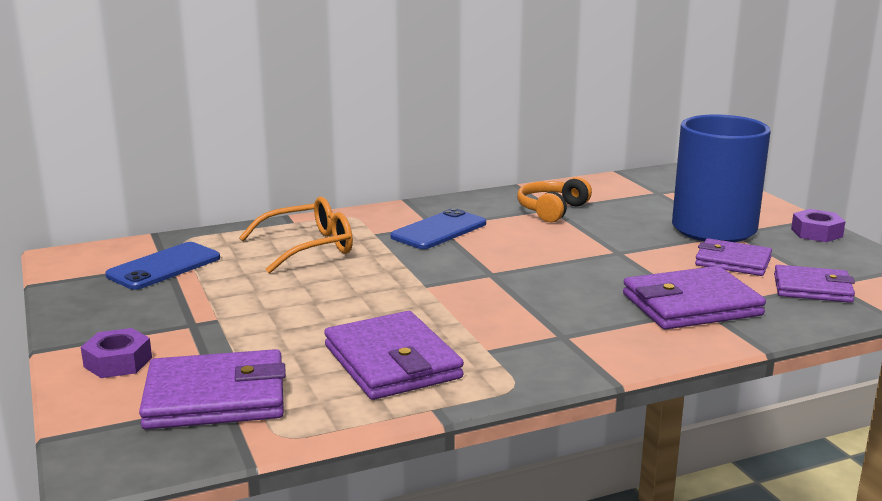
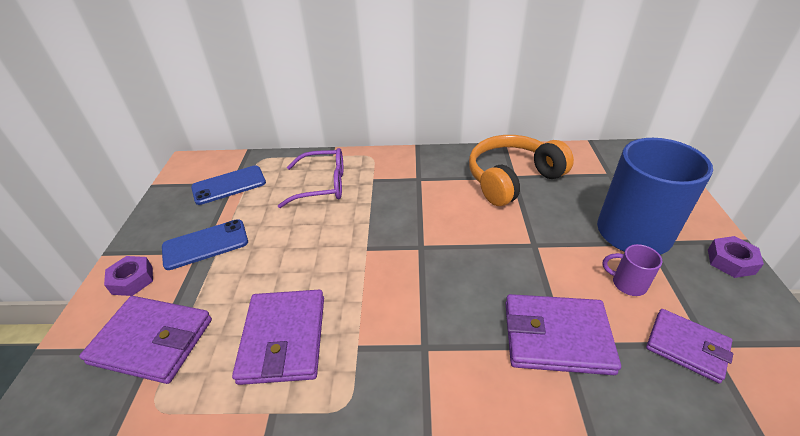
camera: 25 degrees right, 20 degrees up
(308, 247) = (322, 185): orange glasses -> purple glasses
(439, 230) = (417, 185): blue phone -> blue phone (205, 244)
(552, 210) = (512, 179): orange headphones -> orange headphones, size x1.68
(733, 261) = (627, 283): purple wallet -> purple mug

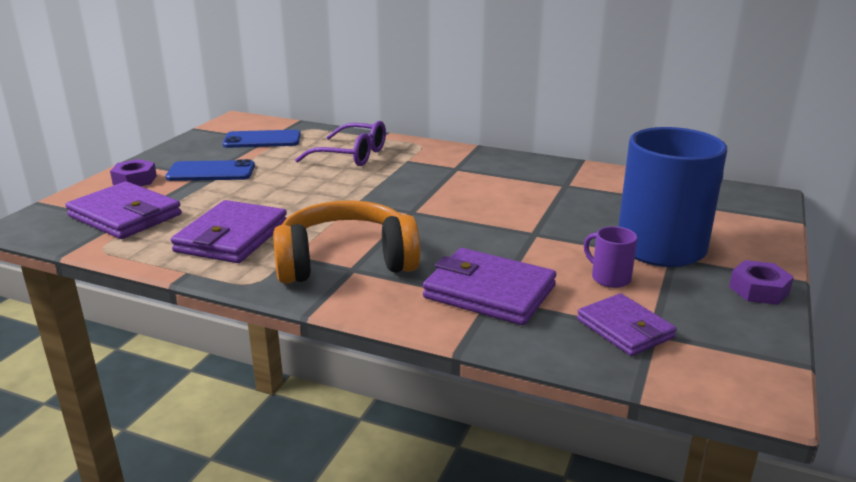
camera: 20 degrees right, 15 degrees down
(512, 179) = (562, 186): orange headphones -> orange headphones (345, 261)

